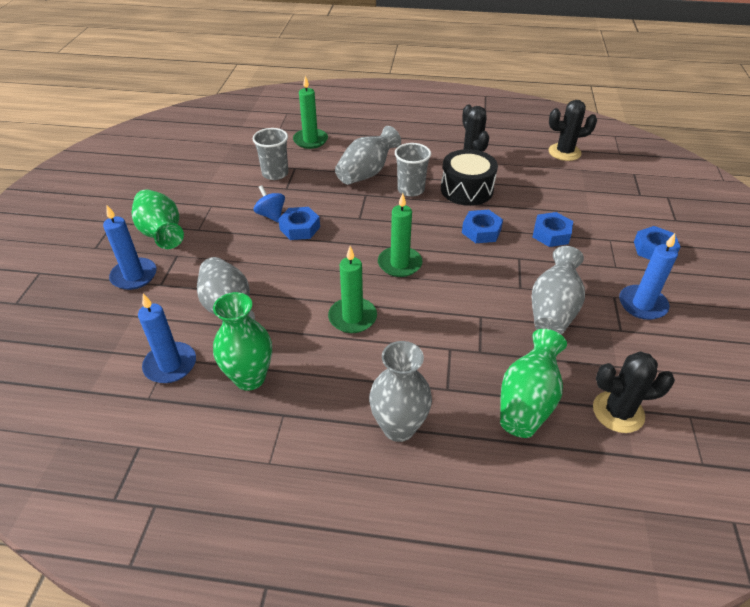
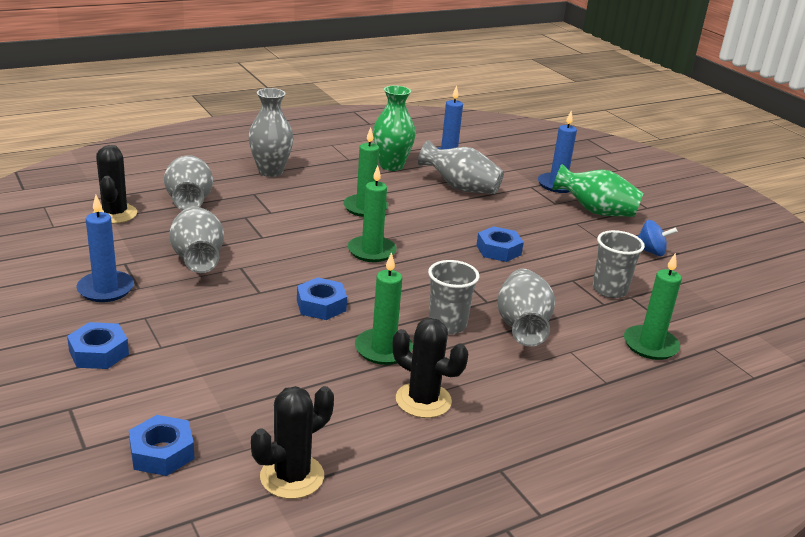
camera: 140 degrees right, 15 degrees down
(271, 215) = (541, 251): blue spinning top -> blue spinning top (650, 251)
(466, 189) = (383, 349): black drum -> green candle
(527, 401) = (189, 202): green vase -> grey vase
(551, 234) = (238, 328): blue nut -> blue nut (162, 452)
(618, 412) = (115, 214): black cactus -> black cactus turned 60 degrees counterclockwise

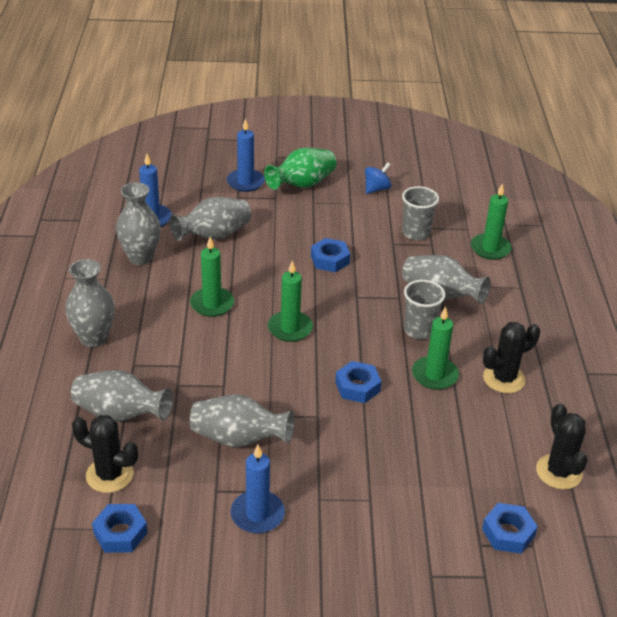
camera: 60 degrees left, 10 degrees up
(99, 353) = (360, 541): blue nut -> blue nut (120, 533)
(391, 166) = (140, 257): green vase -> grey vase

